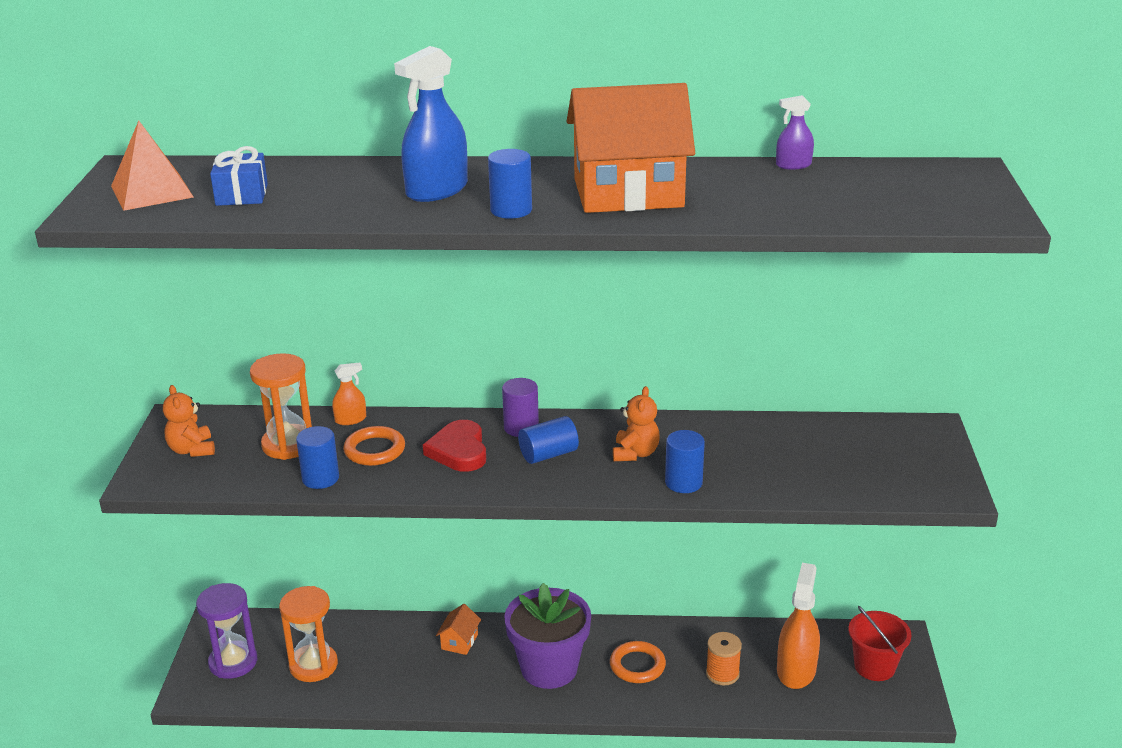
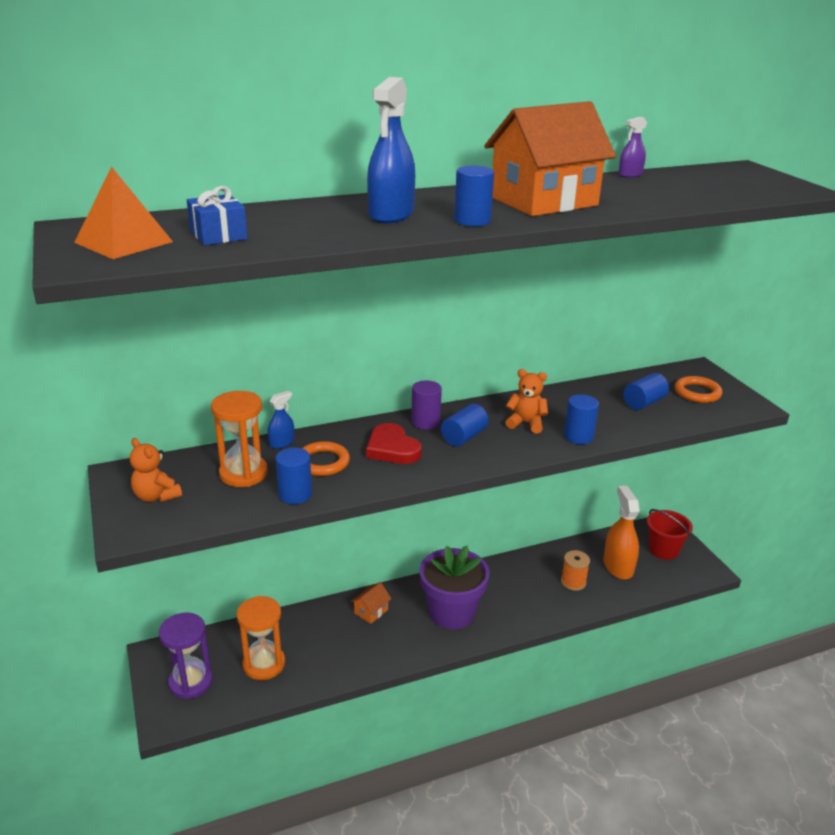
camera: 25 degrees left, 0 degrees up
(350, 419) = (282, 443): orange spray bottle -> blue spray bottle
(459, 642) = (371, 611): orange house -> orange house turned 45 degrees clockwise
(635, 453) = (526, 423): orange teddy bear -> orange teddy bear turned 60 degrees counterclockwise
(637, 665) = (512, 592): orange ring -> orange ring (697, 393)
(808, 458) = (643, 403): none -> blue cylinder

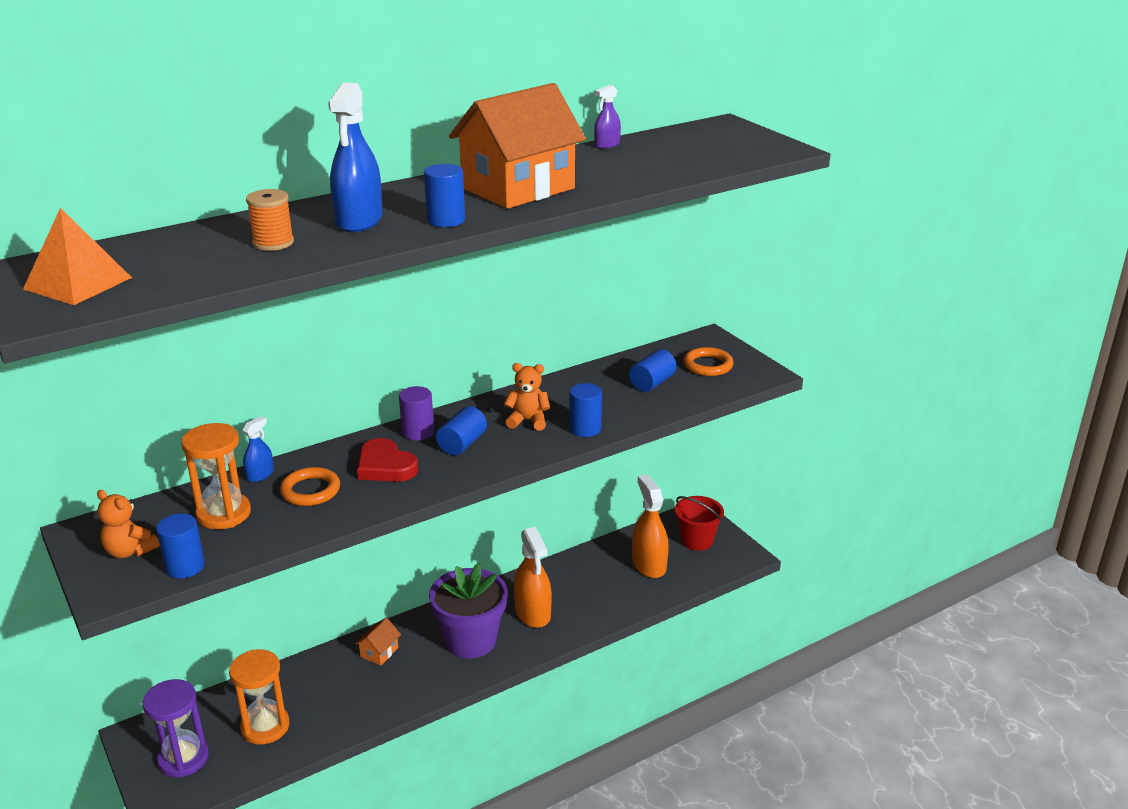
camera: 10 degrees left, 0 degrees up
(218, 235) = (179, 264): blue gift -> none
(295, 494) = (286, 529): blue cylinder -> blue cylinder (185, 566)
(509, 595) = (533, 613): none -> orange spray bottle
(573, 582) = (601, 588): orange spool -> orange spool (273, 243)

